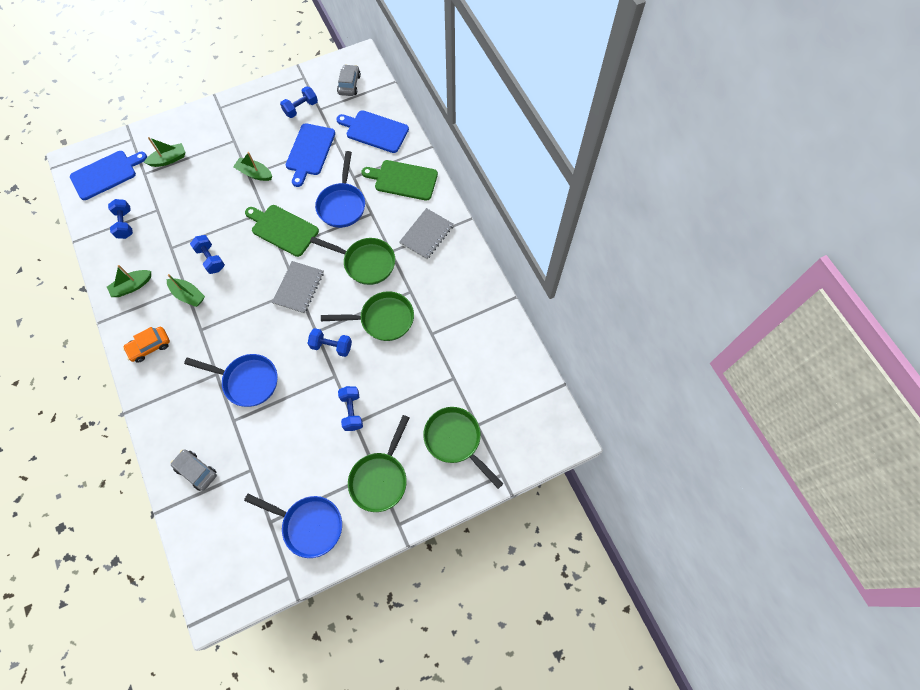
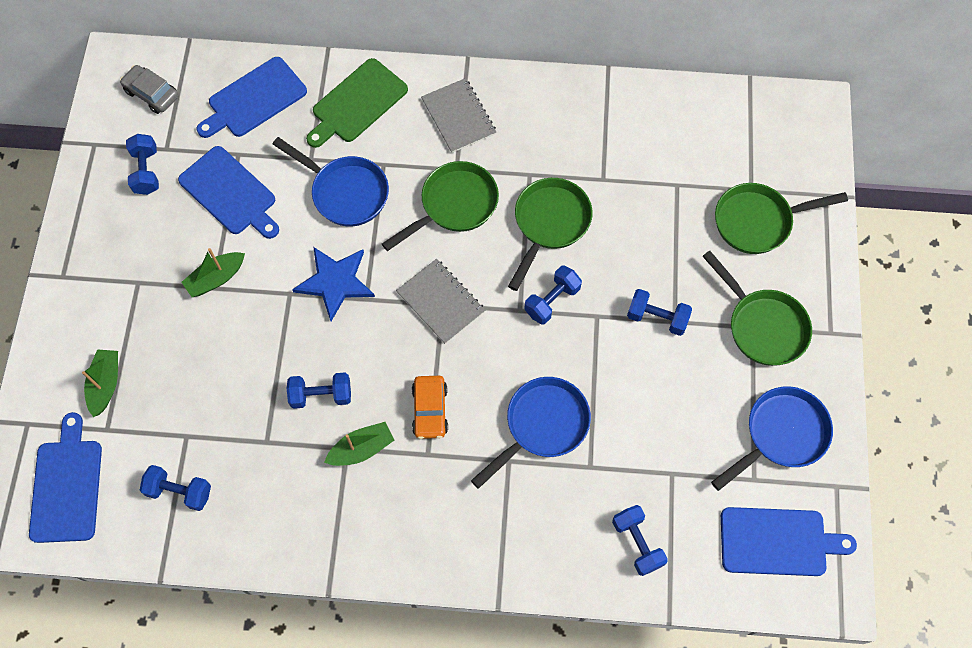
camera: 60 degrees left, 0 degrees up
(132, 286) = (297, 521): green boat -> none
(149, 346) = (412, 533): orange car -> orange car (430, 410)
(196, 471) = (637, 543): grey car -> blue dumbbell
(234, 556) = (778, 541): none -> blue cutting board
(283, 229) = (335, 282): green cutting board -> blue star

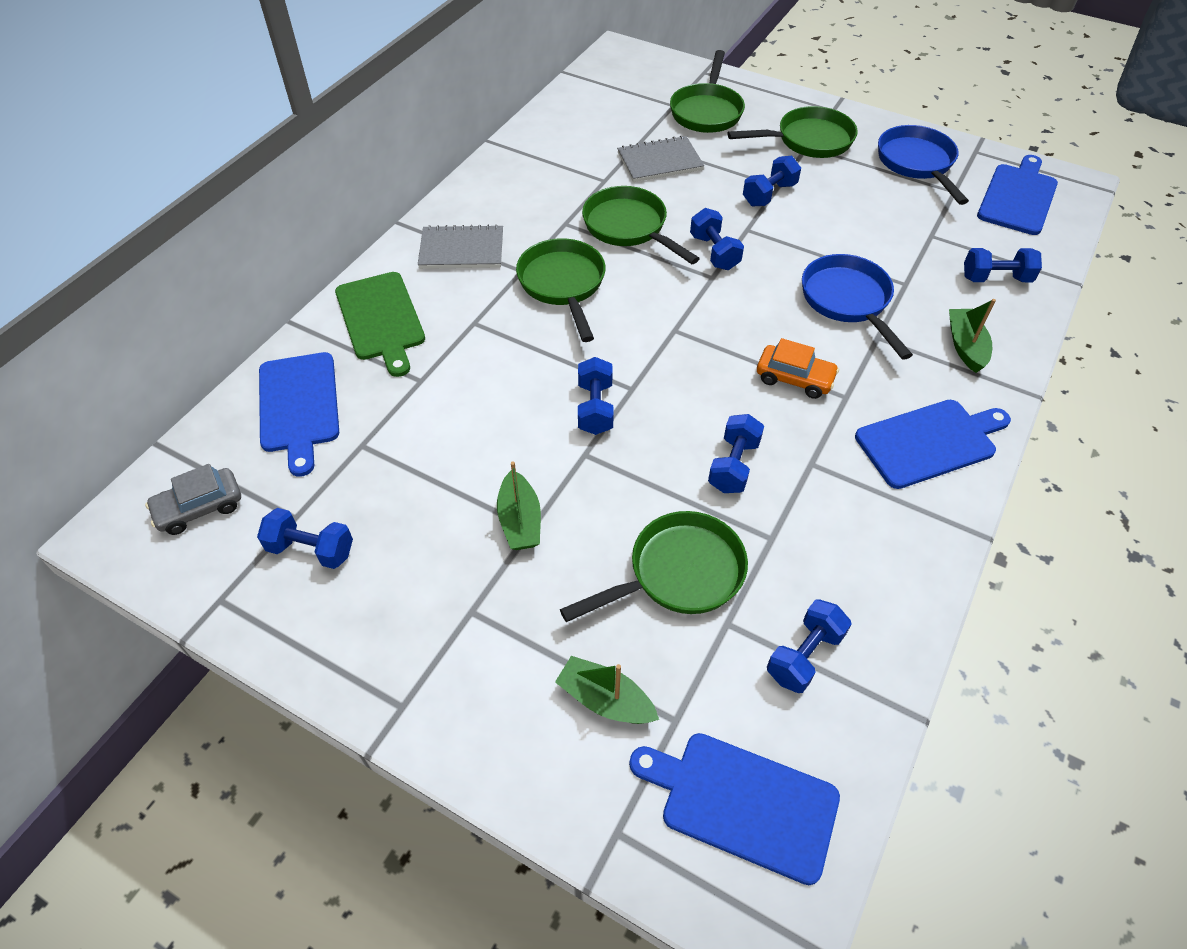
camera: 65 degrees left, 15 degrees down
(213, 392) = (678, 573): none -> green pan
(230, 193) = (410, 469): blue cutting board -> blue cutting board (929, 442)
(335, 282) = (595, 408): blue star -> blue dumbbell
(345, 192) = (486, 364): blue pan -> none
(361, 449) = (817, 450): green boat -> green boat (965, 346)
(440, 302) = (670, 330): grey notebook -> grey notebook (660, 161)

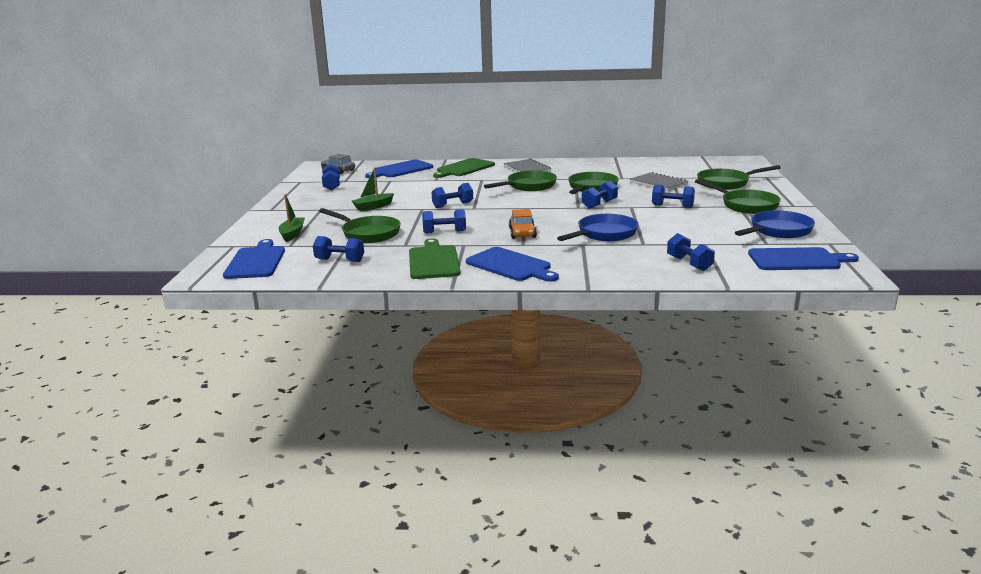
camera: 65 degrees right, 30 degrees down
(870, 525) = (433, 261): none -> green cutting board
(965, 346) = (607, 264): green boat -> none

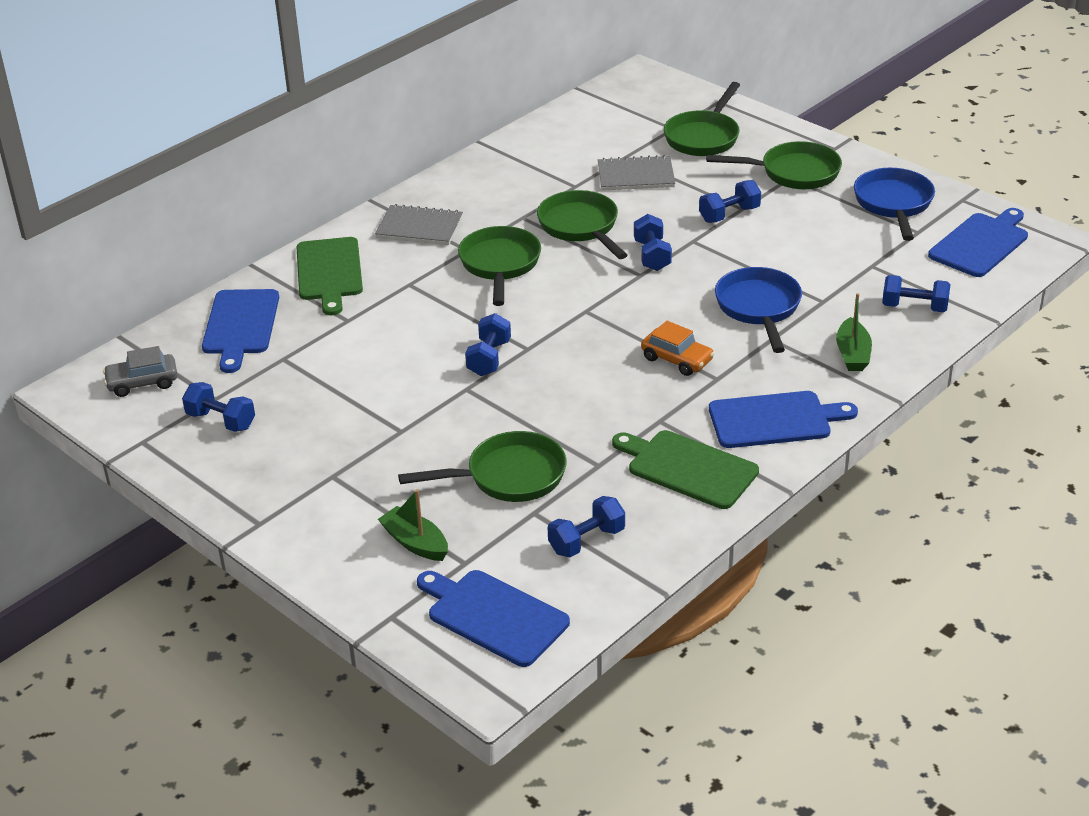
camera: 50 degrees left, 15 degrees up
(373, 207) = (393, 425): green boat -> green boat (852, 354)
(444, 232) = (590, 413): blue dumbbell -> none

